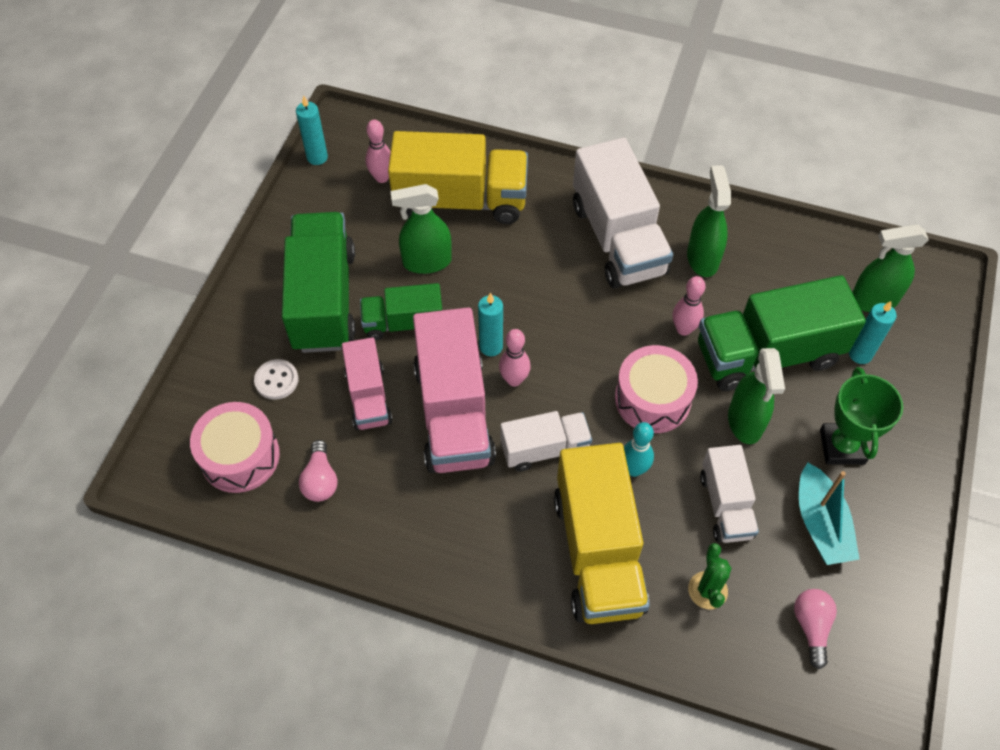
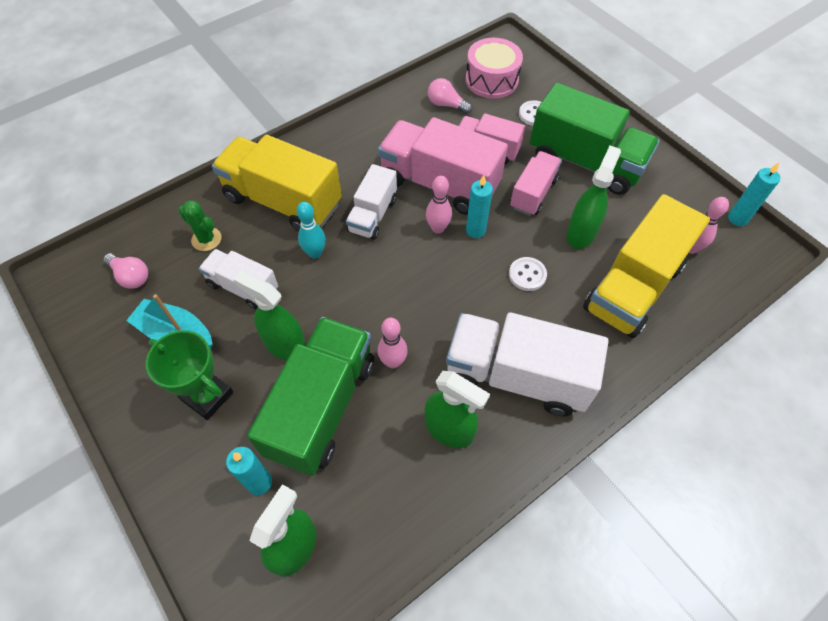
camera: 125 degrees right, 0 degrees up
(403, 323) = (533, 193): green truck -> pink truck
(510, 280) = (527, 275): none -> white button
(652, 399) = (354, 299): pink drum -> none

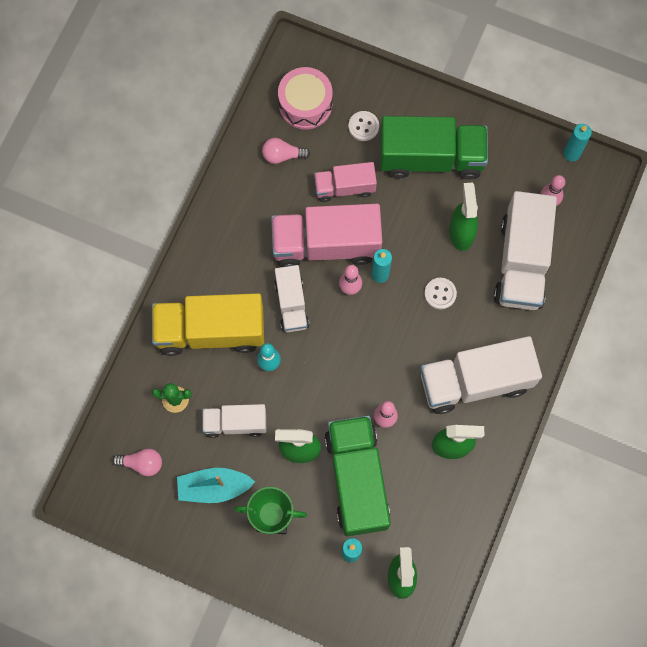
camera: 30 degrees left, 15 degrees up
(533, 193) = (405, 213): pink truck -> none
(633, 287) = (521, 262): yellow truck -> white truck

